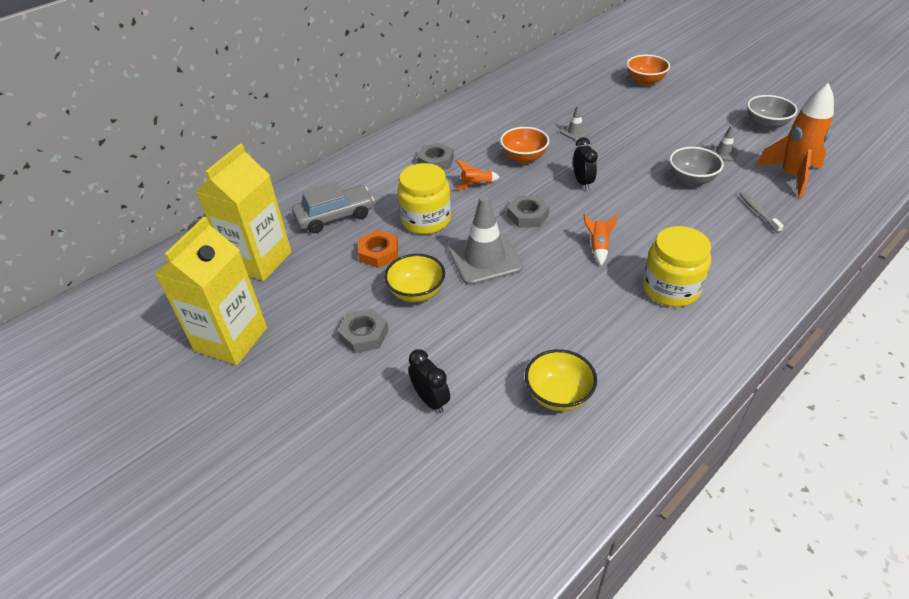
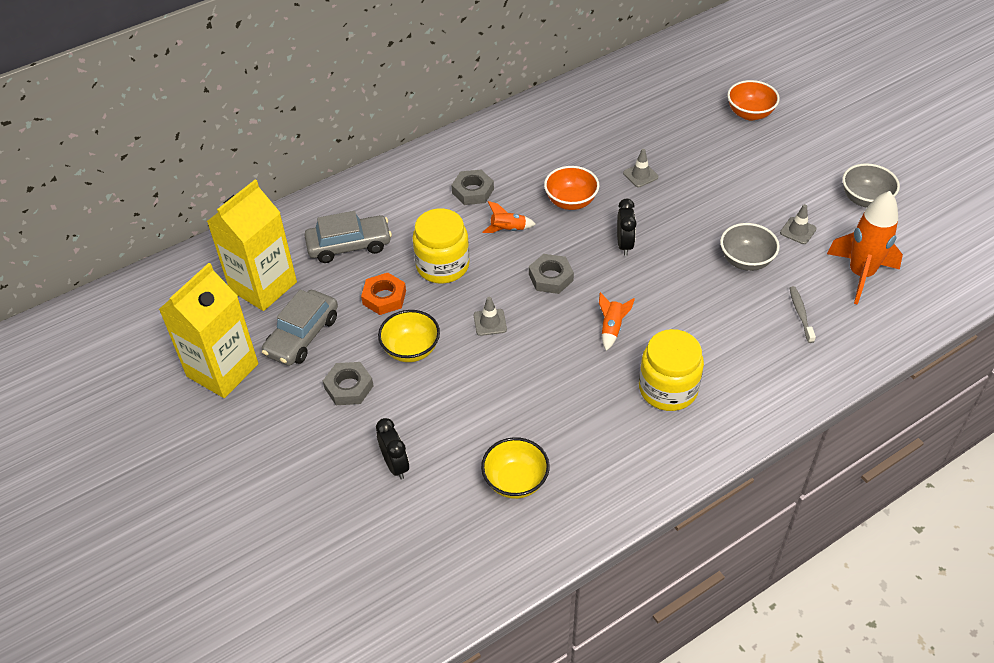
camera: 10 degrees right, 5 degrees up
(306, 296) = (302, 336): none -> grey car
(484, 259) = (490, 322): grey traffic cone -> grey traffic cone, size x0.47

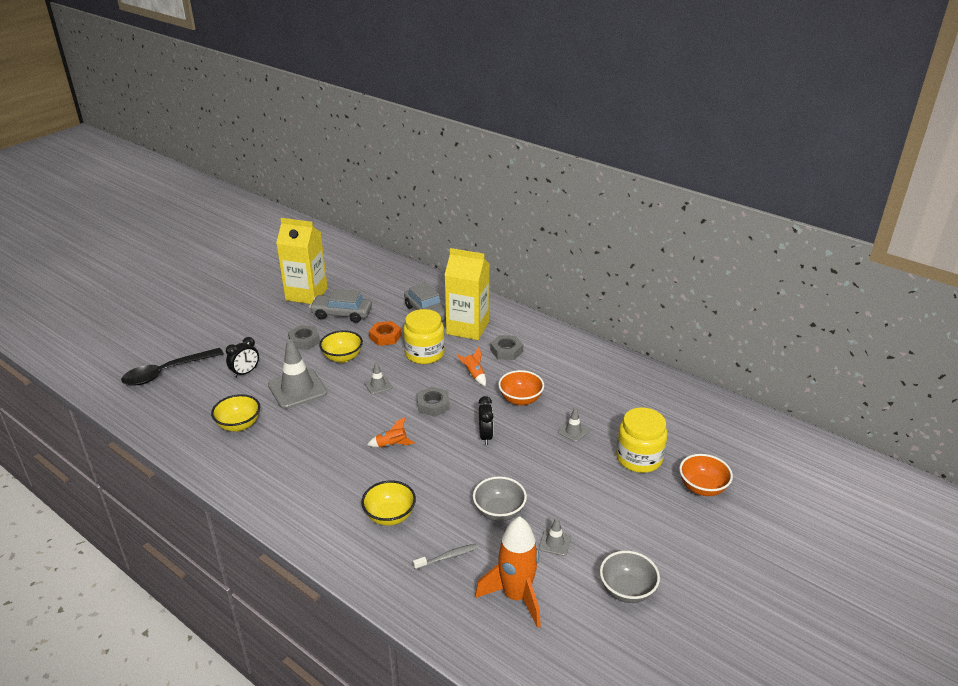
camera: 70 degrees right, 15 degrees down
(263, 286) = (378, 290): yellow carton -> yellow carton (467, 328)
(347, 569) = (166, 372): none -> black spoon
(461, 408) = (297, 389): none -> grey traffic cone
(624, 244) = (485, 436): black clock -> black clock turned 75 degrees counterclockwise
(668, 389) = (338, 485): yellow jar -> yellow jar (639, 458)
(730, 350) = (390, 516): none -> yellow bowl

